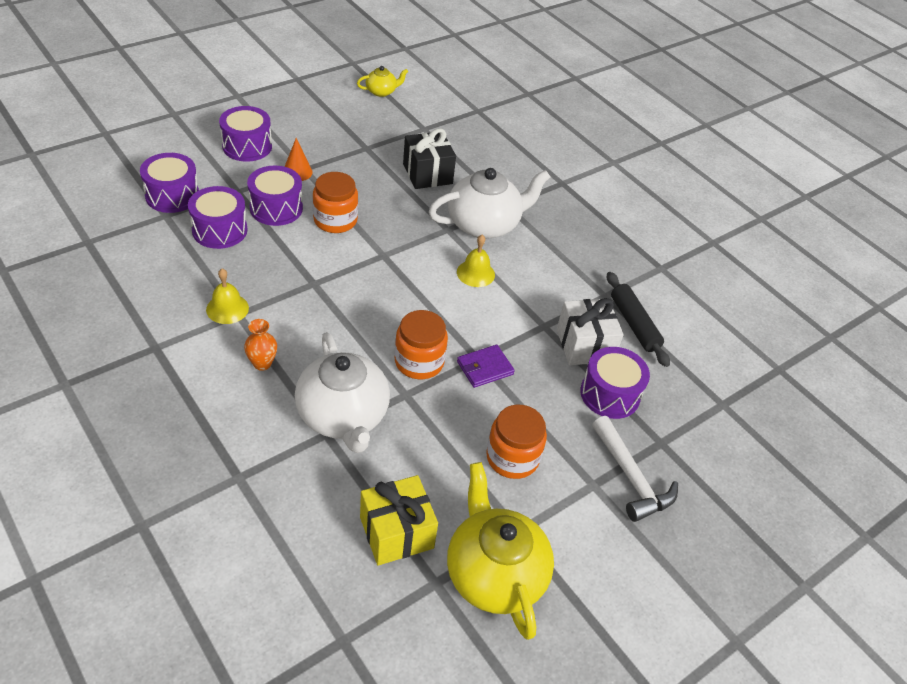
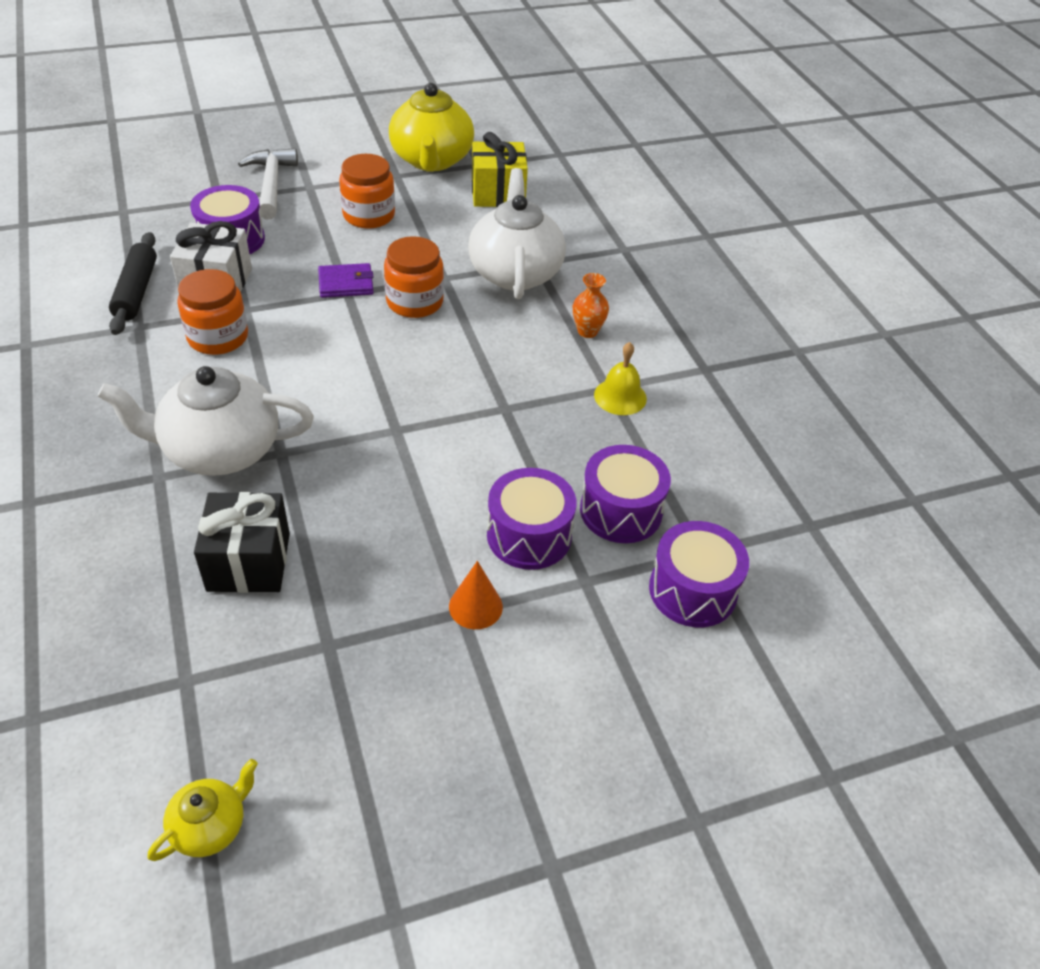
camera: 160 degrees left, 0 degrees up
(247, 146) = (554, 688): purple drum -> none
(335, 220) = (443, 497): orange jar -> orange jar (218, 337)
(381, 91) = (210, 826): yellow teapot -> yellow teapot turned 135 degrees clockwise
(475, 273) = (284, 383): yellow bell -> none

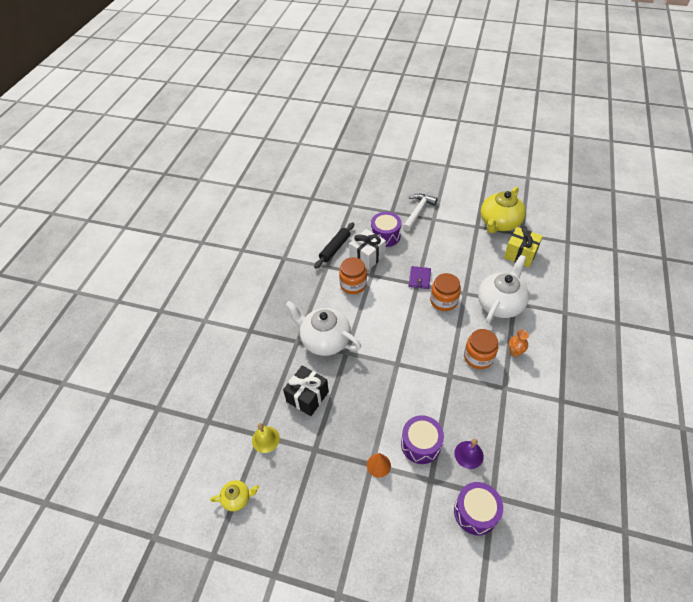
camera: 40 degrees right, 5 degrees up
(346, 283) = (419, 278): purple wallet -> purple wallet turned 75 degrees clockwise
(369, 215) = (451, 245): orange jar -> orange jar (478, 357)
(620, 396) = (507, 395): yellow bell -> yellow bell (265, 439)
(621, 511) = (469, 454): purple drum -> purple bell

